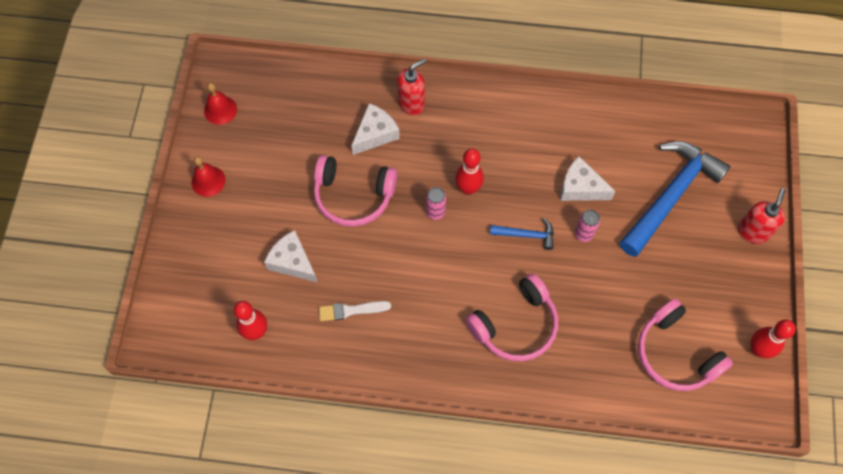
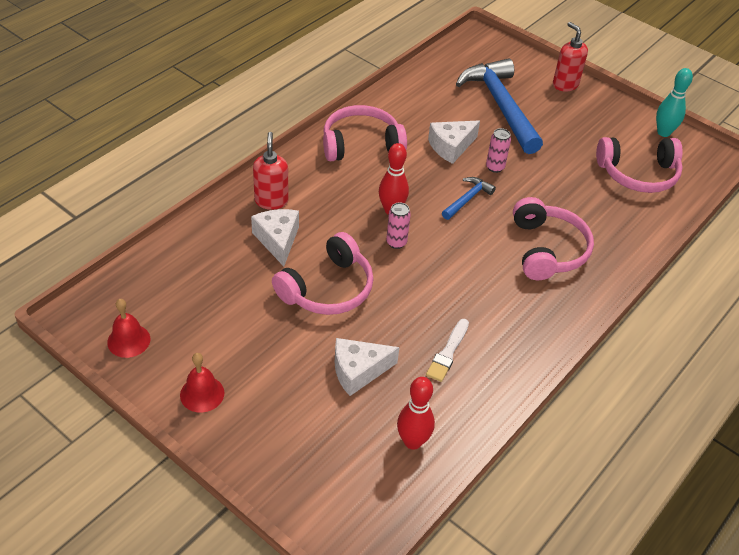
camera: 60 degrees left, 20 degrees down
(526, 122) = (361, 144): none -> pink headphones
(758, 349) = (663, 132): red bowling pin -> turquoise bowling pin

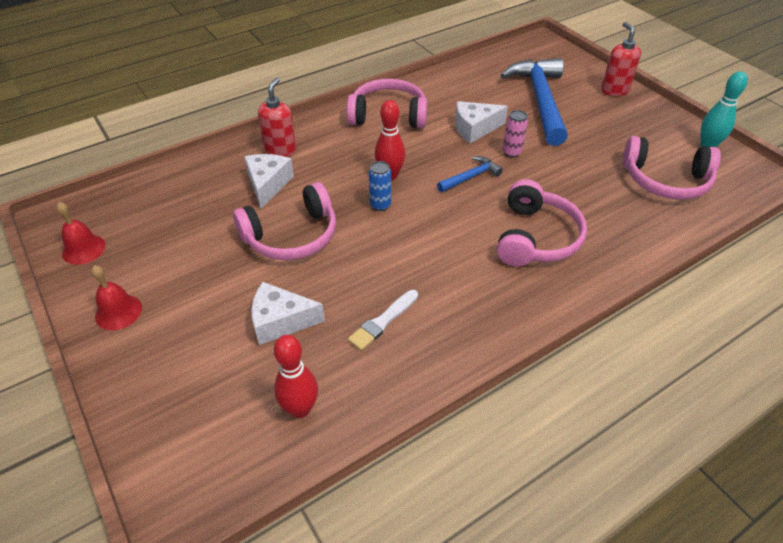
camera: 20 degrees right, 0 degrees up
(396, 242) = (380, 205): pink can -> blue can

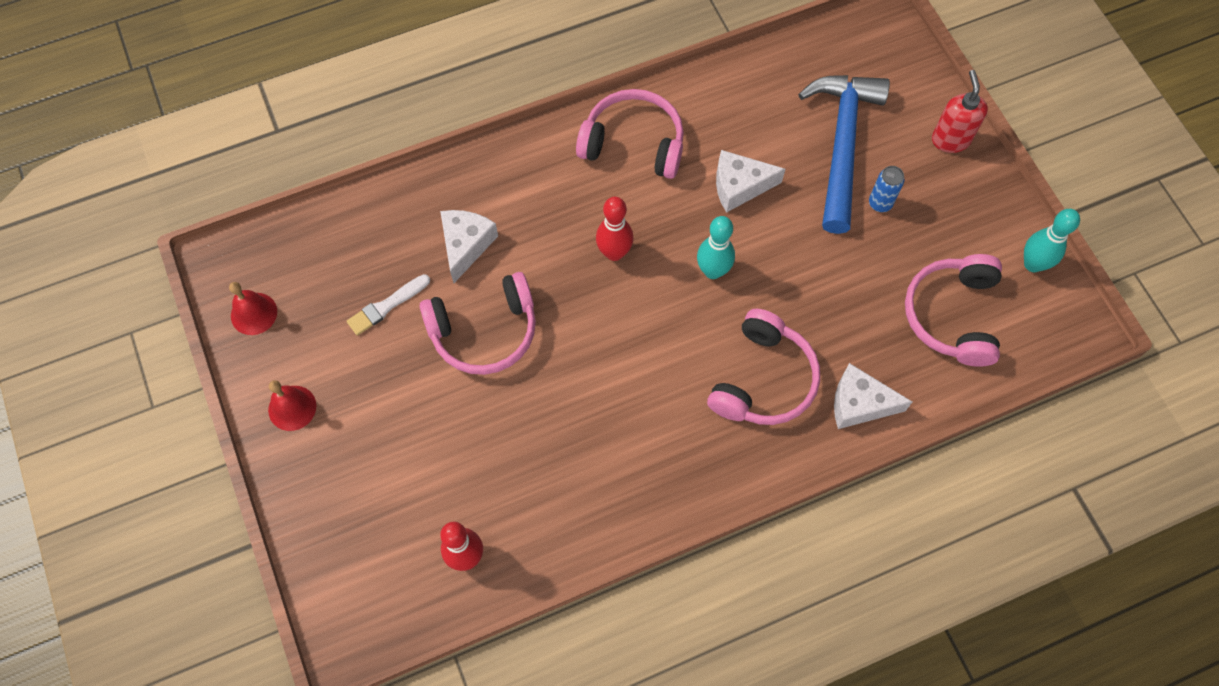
camera: 10 degrees right, 20 degrees up
(280, 150) = (487, 188): red soap dispenser -> none
(281, 321) = (459, 448): white cheese -> white cheese (859, 403)
(380, 205) = (593, 300): blue can -> blue can (880, 203)
(383, 321) = (566, 467): white brush -> white brush (387, 306)
(471, 177) = (713, 271): blue hammer -> turquoise bowling pin
(511, 152) = (775, 237): pink can -> none
(665, 180) = (952, 315): pink headphones -> pink headphones turned 75 degrees clockwise

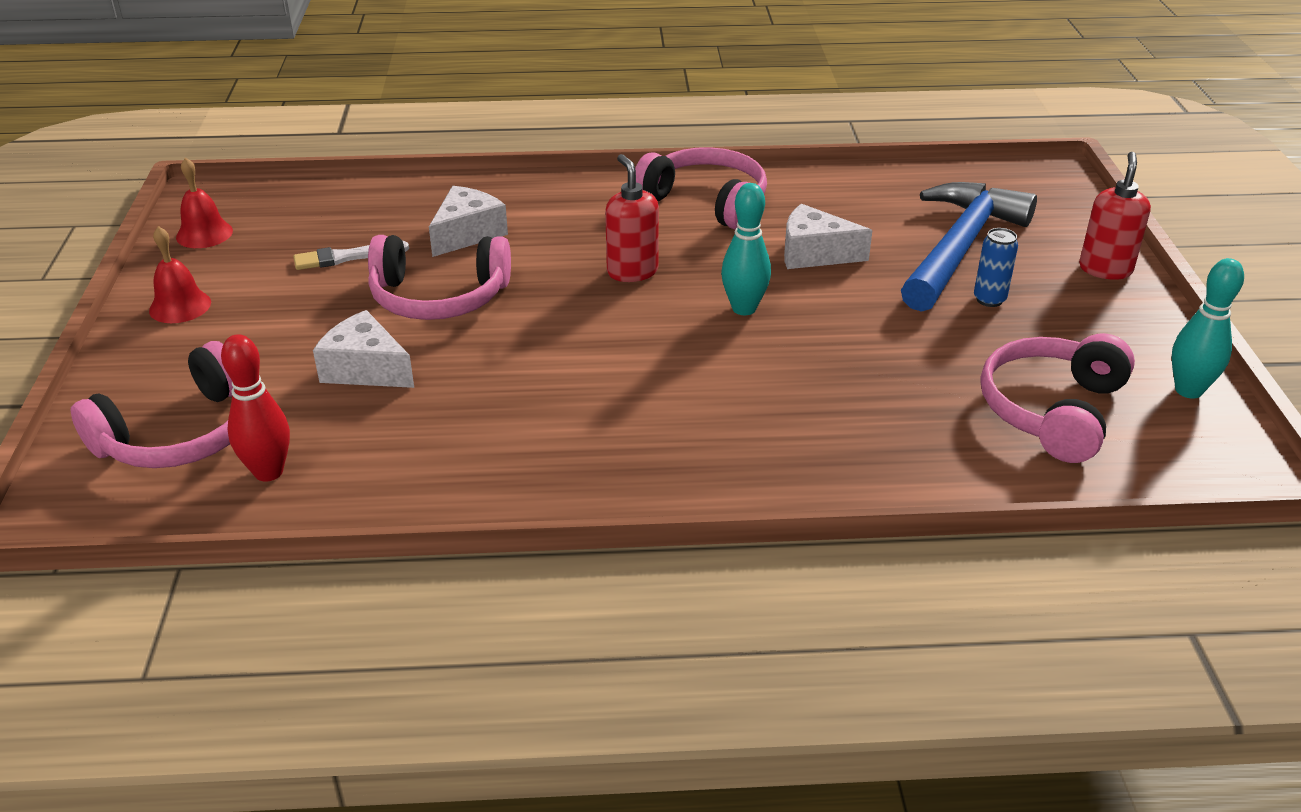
camera: 20 degrees right, 30 degrees down
(614, 253) = (632, 271): red bowling pin -> red soap dispenser
(763, 379) = (757, 409): pink headphones -> pink headphones (181, 434)
(859, 403) = (881, 460): white cheese -> white cheese (365, 369)

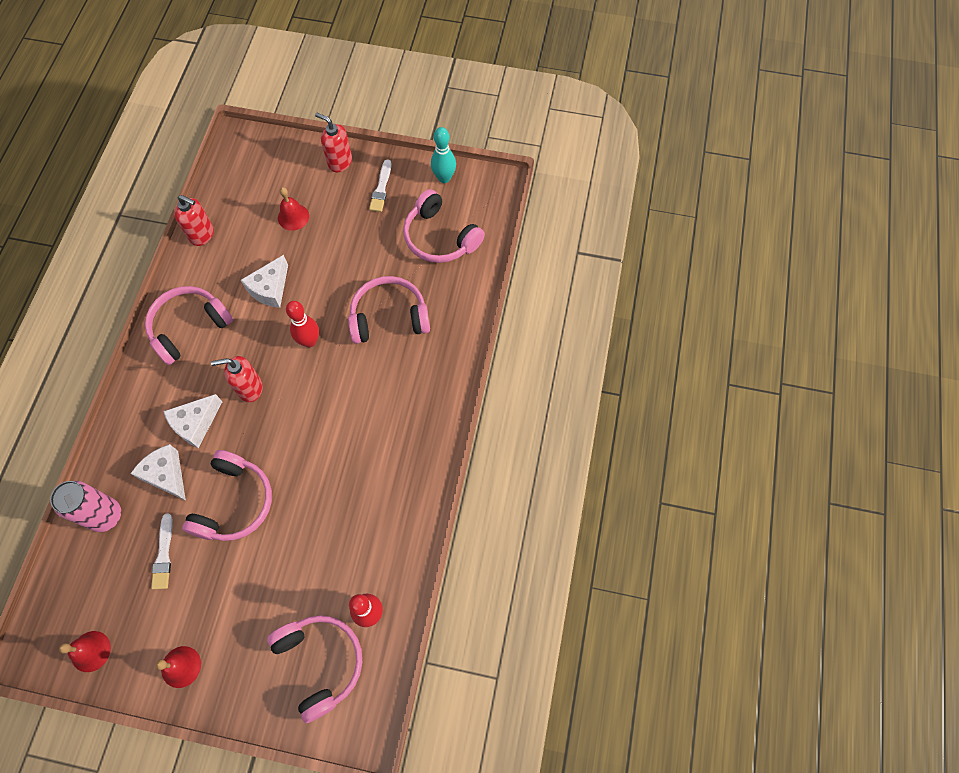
camera: 75 degrees left, 30 degrees up
(365, 369) = (293, 553): white cheese -> white cheese (195, 424)
(396, 203) = (106, 516): none -> pink can
(744, 308) = (309, 341): turquoise bowling pin -> red bowling pin
(840, 382) = (389, 317): none -> pink headphones
(864, 180) = (202, 235): none -> red soap dispenser
(960, 247) = (293, 217): blue hammer -> red bell
(989, 299) = (345, 224): blue can -> none
(1095, 322) = (381, 188): none -> white brush

